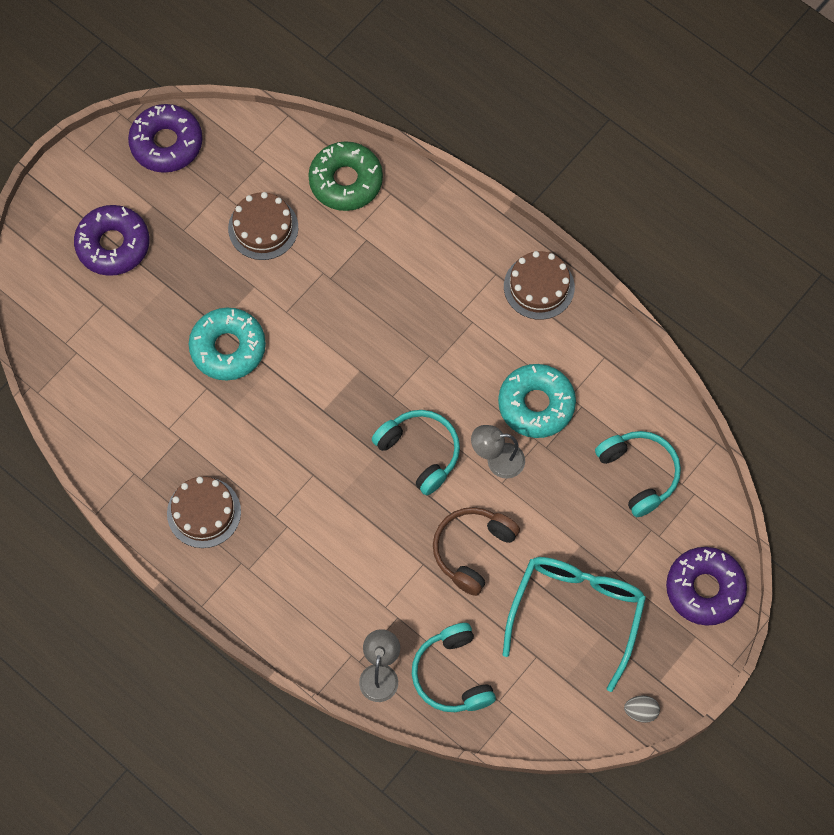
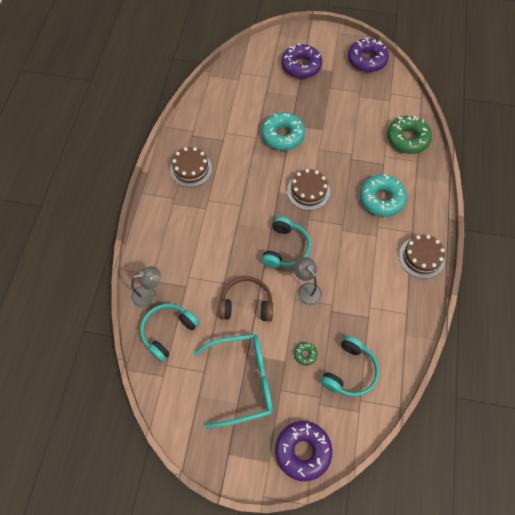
camera: 60 degrees right, 5 degrees down
(263, 228) = (355, 118): brown cake -> brown cake (308, 191)
(536, 404) = (352, 292): turquoise donut -> turquoise donut (381, 199)
(586, 515) = (305, 354): none -> green donut
(641, 711) = (202, 453): grey egg -> none

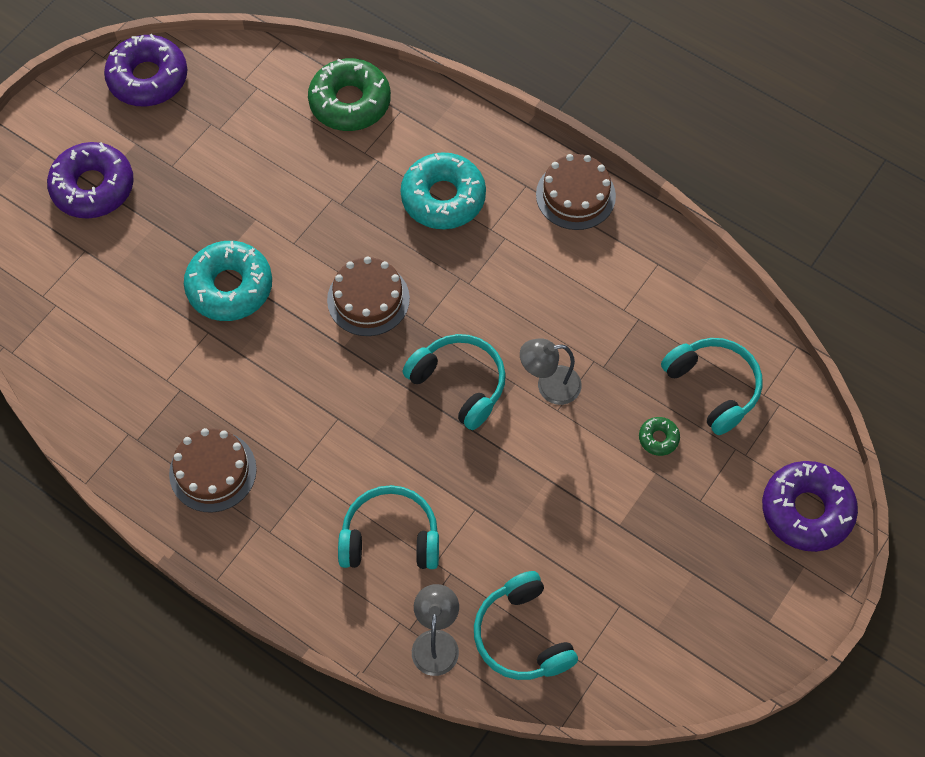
camera: 65 degrees left, 0 degrees up
(192, 253) = (390, 538): none -> turquoise headphones
(242, 381) = (660, 552): turquoise glasses -> none
(246, 304) = (531, 489): brown headphones -> none

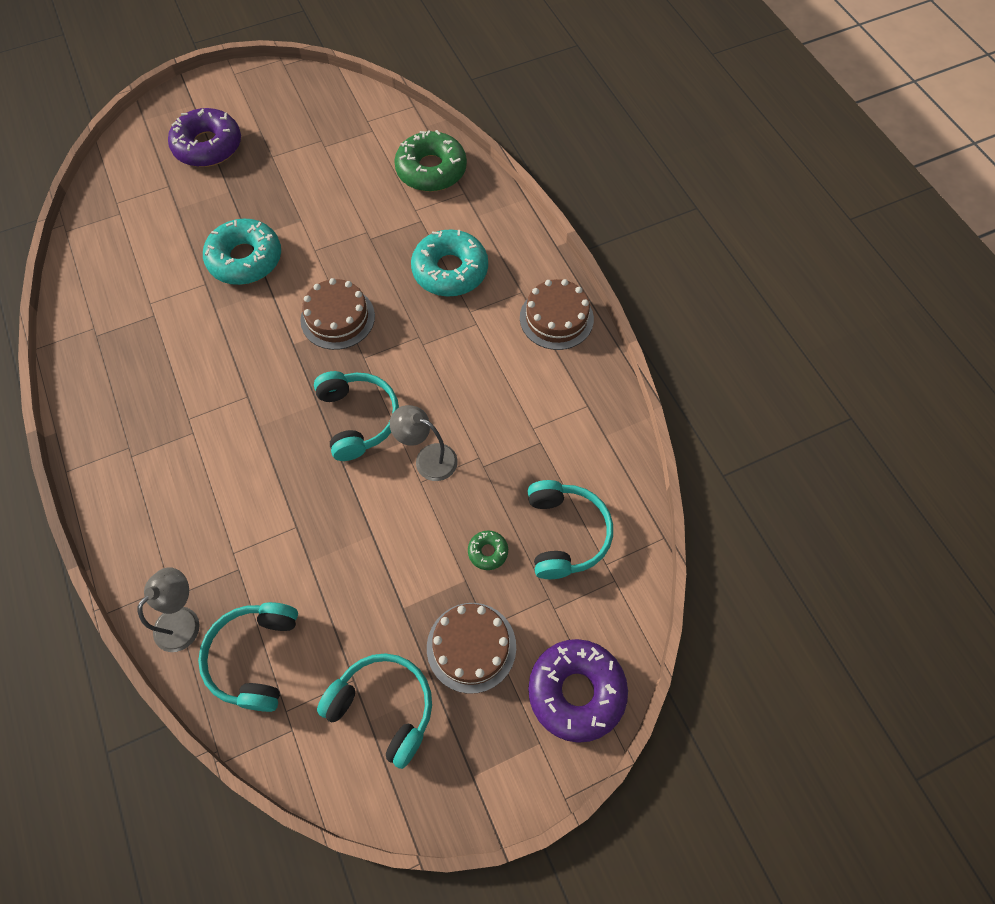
camera: 30 degrees right, 0 degrees up
(148, 78) = (302, 91): purple donut -> none
(213, 471) = (128, 387): brown cake -> brown cake (471, 647)
(390, 538) = (214, 512): turquoise headphones -> turquoise headphones (383, 708)

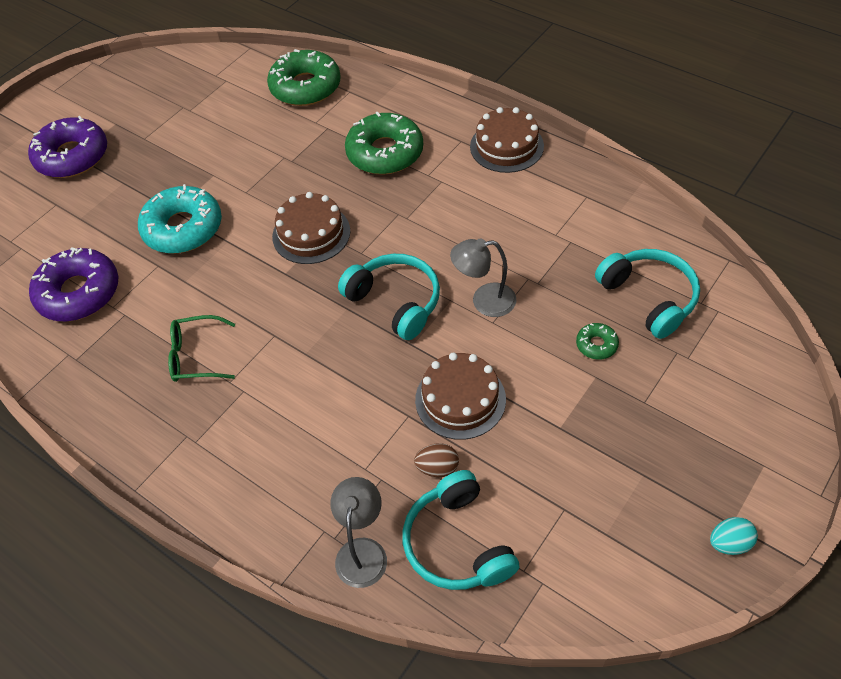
camera: 25 degrees left, 10 degrees down
(180, 382) = (197, 356): none -> green glasses
(285, 585) = (437, 468): none -> brown egg
(383, 708) = (610, 516): turquoise headphones -> none
(450, 270) = (385, 153): turquoise donut -> green donut
(457, 791) = (729, 543): none -> turquoise egg
(471, 647) = (644, 424): brown cake -> brown cake (460, 399)
(576, 692) = (759, 409): purple donut -> purple donut (79, 293)

